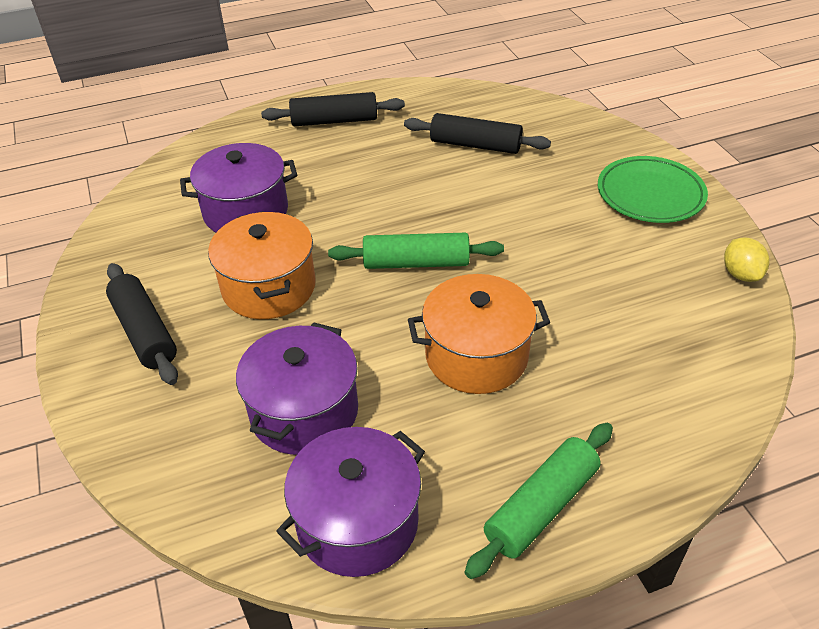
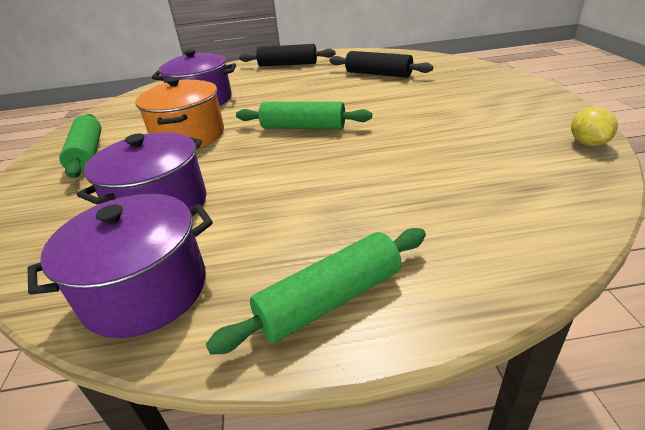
camera: 15 degrees right, 10 degrees down
(145, 332) = (87, 154): black rolling pin -> green rolling pin
(476, 355) = (322, 181): orange pot -> none
(650, 194) = (509, 97): green plate -> none

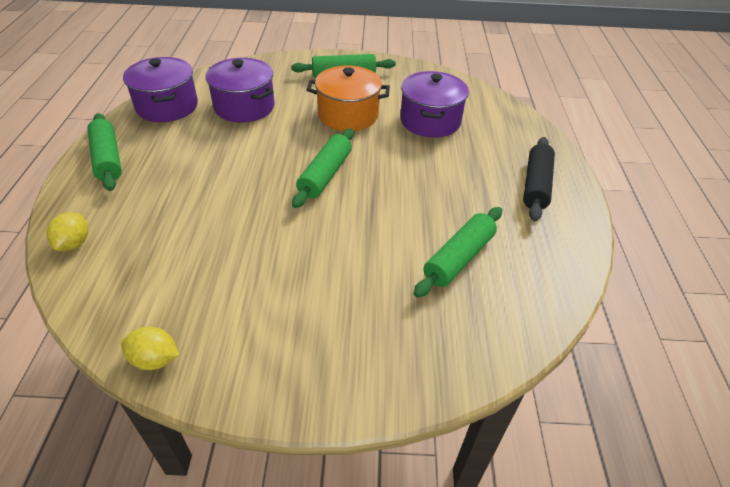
camera: 95 degrees right, 10 degrees up
(378, 74) = (459, 258): black rolling pin -> green rolling pin
(527, 247) = (74, 243): none -> yellow lemon

